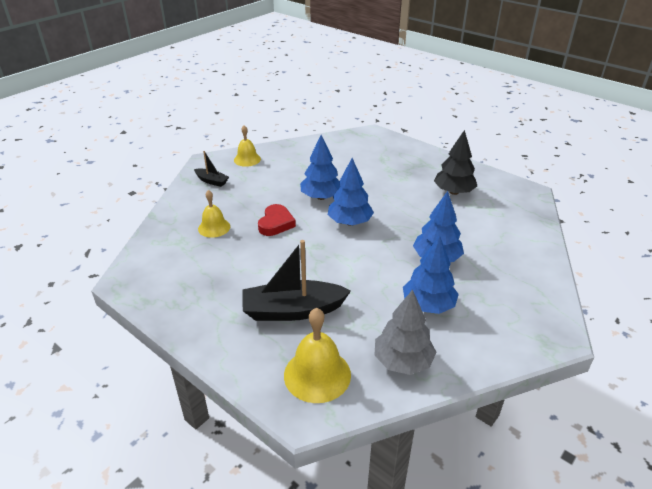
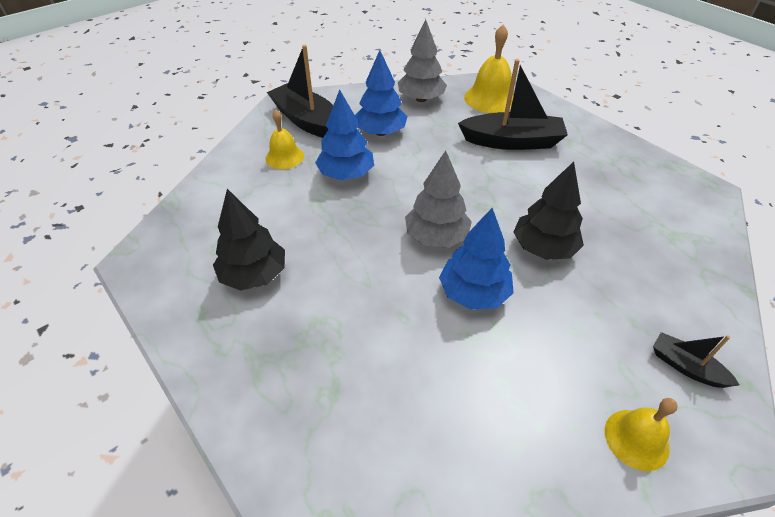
camera: 170 degrees left, 10 degrees up
(214, 227) = (634, 252): yellow bell -> yellow bell (284, 157)
(276, 223) = (543, 248): red heart -> black tree
(349, 222) = (436, 237): blue tree -> grey tree
(510, 310) = (307, 121): none -> black boat

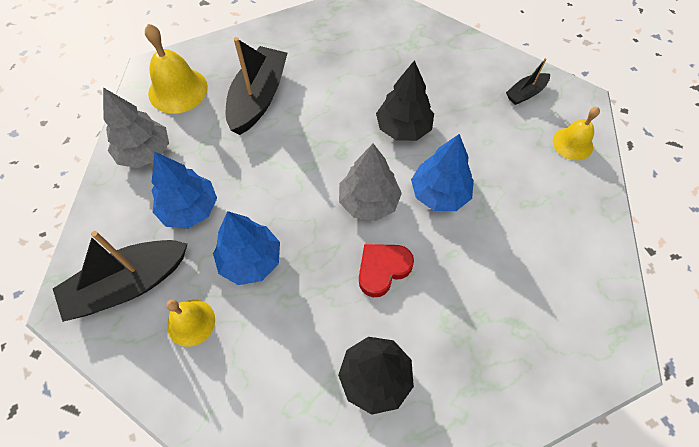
camera: 75 degrees left, 15 degrees up
(364, 261) = (382, 269): none -> red heart

